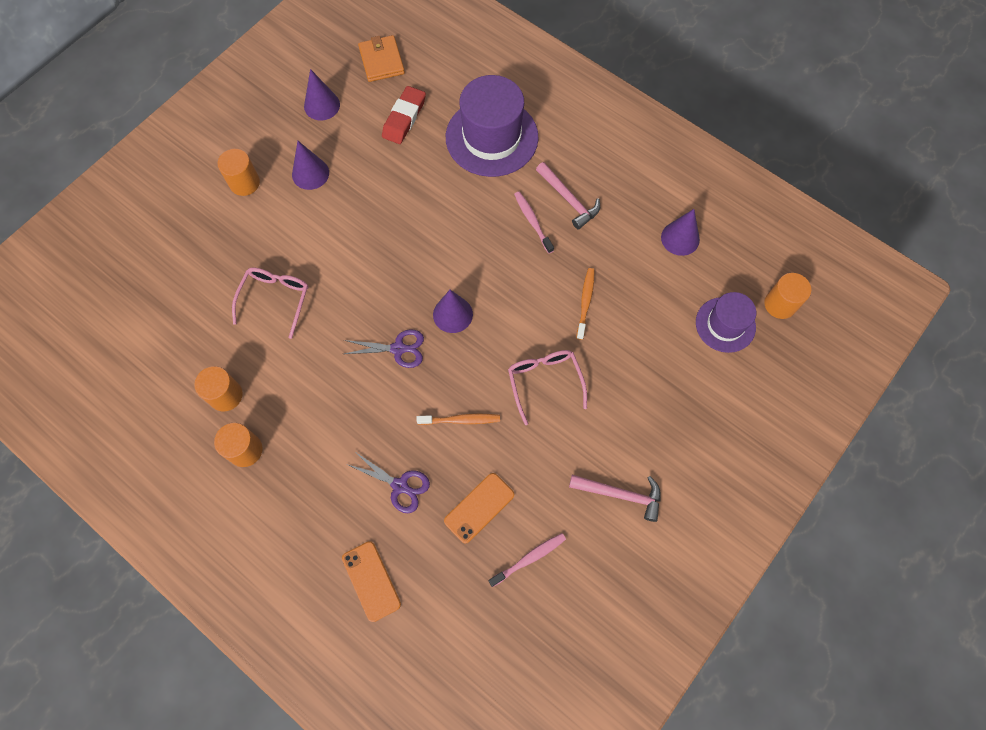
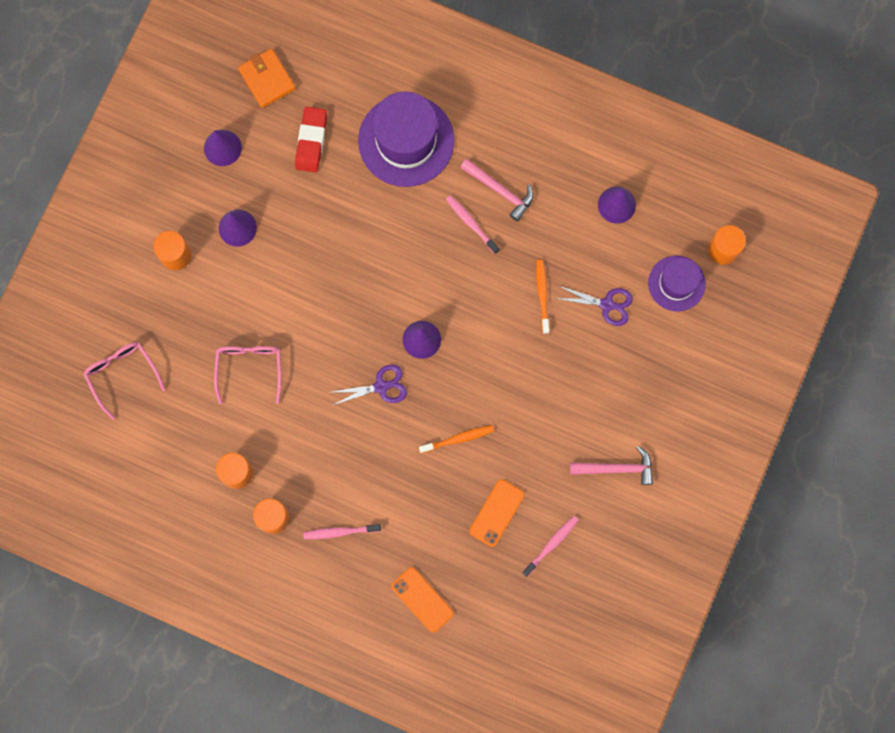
camera: 15 degrees left, 10 degrees up
(308, 483) = (340, 532): none -> pink toothbrush
(400, 486) = (421, 512): purple scissors -> purple scissors (607, 304)
(544, 382) = (524, 383): pink glasses -> pink glasses (122, 374)

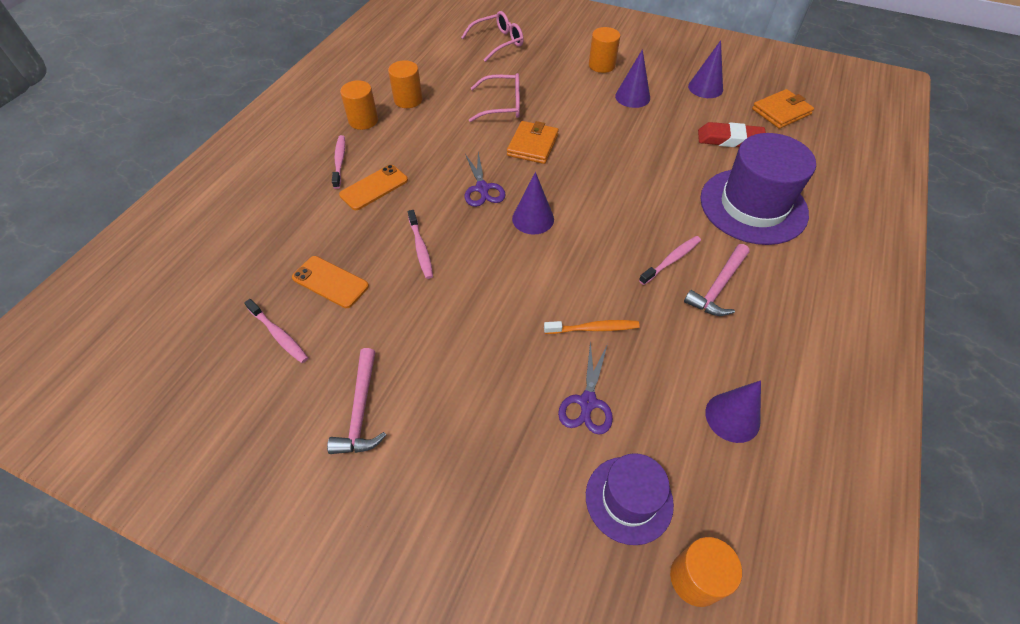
camera: 90 degrees right, 25 degrees down
(317, 337) = (532, 145): none -> orange wallet
(422, 599) = (253, 219): orange phone -> orange phone (374, 187)
(458, 439) = (421, 248): orange toothbrush -> pink toothbrush

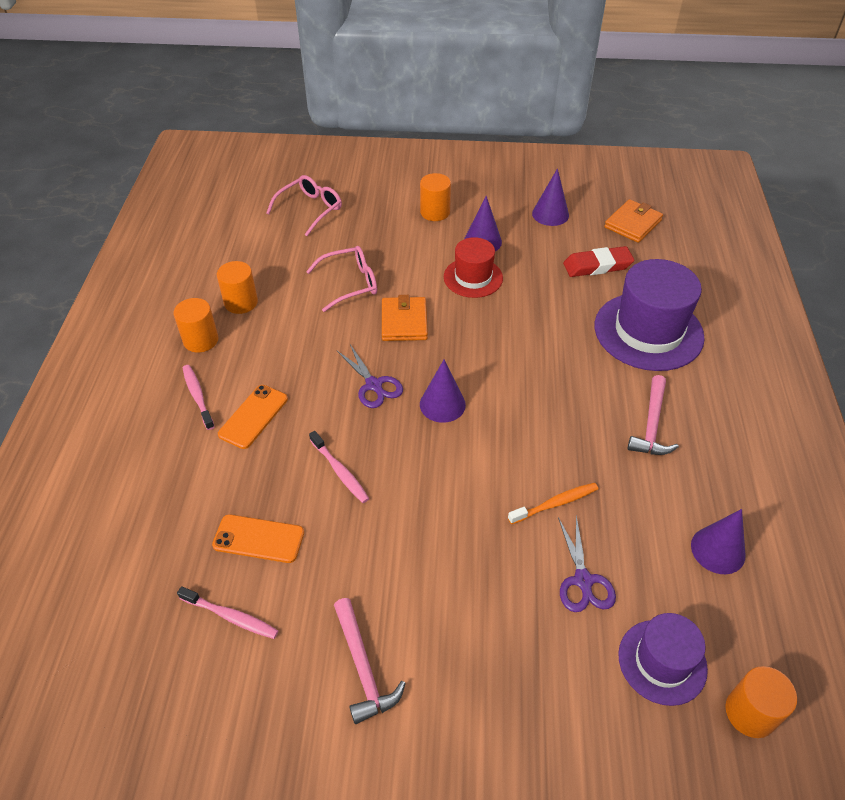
camera: 20 degrees left, 5 degrees down
(610, 124) = (473, 277): none -> red hat
(671, 260) = (597, 410): pink toothbrush -> none

